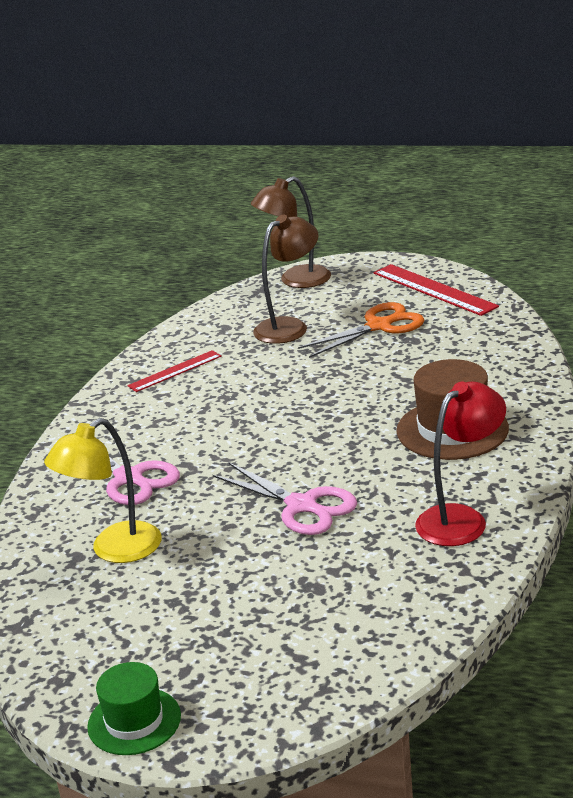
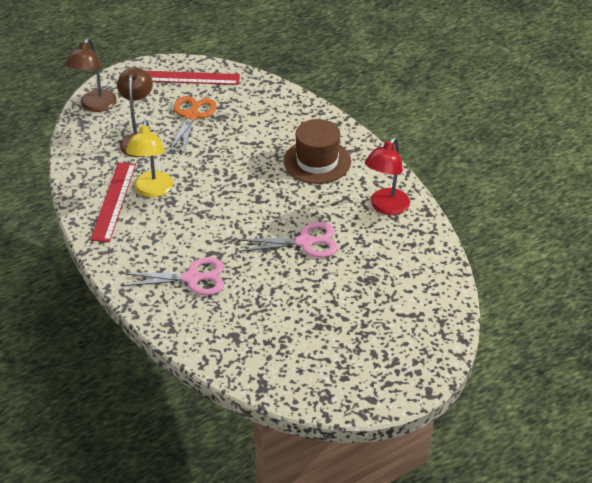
camera: 50 degrees left, 15 degrees up
(114, 550) = (248, 320): yellow lamp -> yellow lamp (152, 190)
(134, 721) = (387, 389): green hat -> none
(175, 371) = (114, 201): red ruler -> red ruler, size x1.61
(461, 519) = (385, 207): red lamp -> red lamp turned 150 degrees counterclockwise

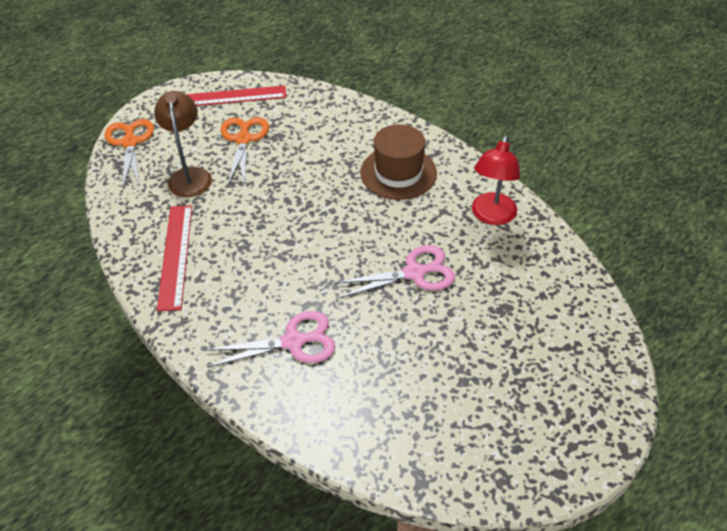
camera: 10 degrees left, 5 degrees up
(95, 106) = (130, 143): brown lamp -> orange scissors
(152, 190) = (219, 235): yellow lamp -> none

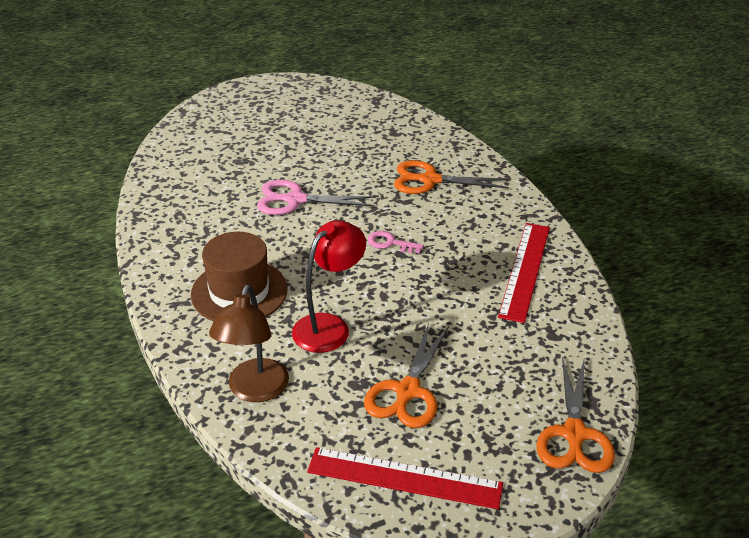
camera: 160 degrees left, 10 degrees down
(190, 175) = (494, 358): brown lamp -> brown lamp (254, 390)
(293, 342) = (430, 180): pink scissors -> orange scissors
(302, 250) = (390, 243): none -> pink key
(491, 216) = (182, 225): red lamp -> red lamp (329, 326)

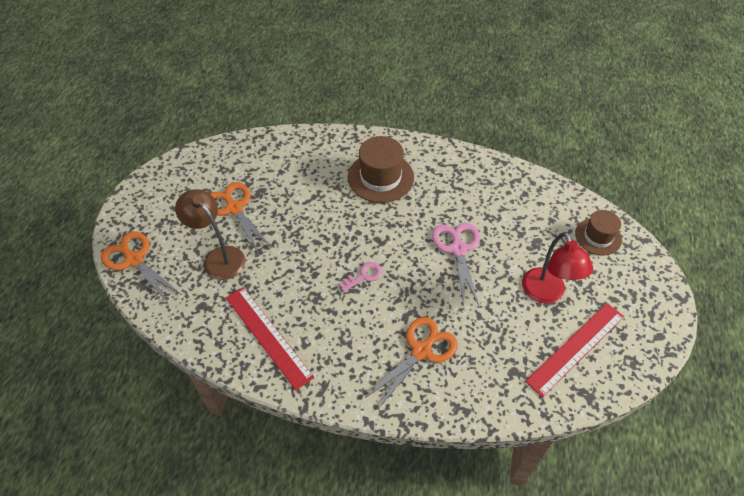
camera: 125 degrees right, 15 degrees up
(201, 132) = (598, 236): none -> brown hat
(254, 390) = (296, 150): brown lamp -> brown lamp (219, 257)
(295, 200) = (458, 250): pink scissors -> pink scissors turned 45 degrees counterclockwise
(329, 326) = (314, 202): red lamp -> red lamp (546, 293)
(404, 478) = (187, 177): red ruler -> red ruler (576, 348)

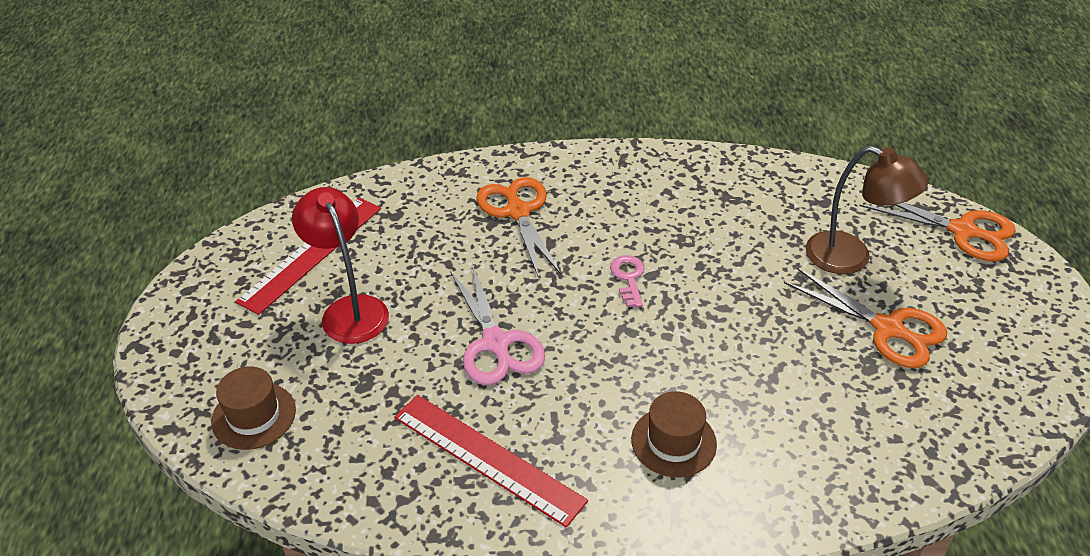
camera: 165 degrees right, 10 degrees down
(268, 336) = (717, 190): red ruler -> red ruler (487, 458)
(364, 276) = (628, 278): pink key -> pink key turned 135 degrees clockwise
(380, 177) = (673, 442): brown hat -> brown hat, size x0.64
(421, 351) = (518, 212): orange scissors -> orange scissors turned 135 degrees clockwise

